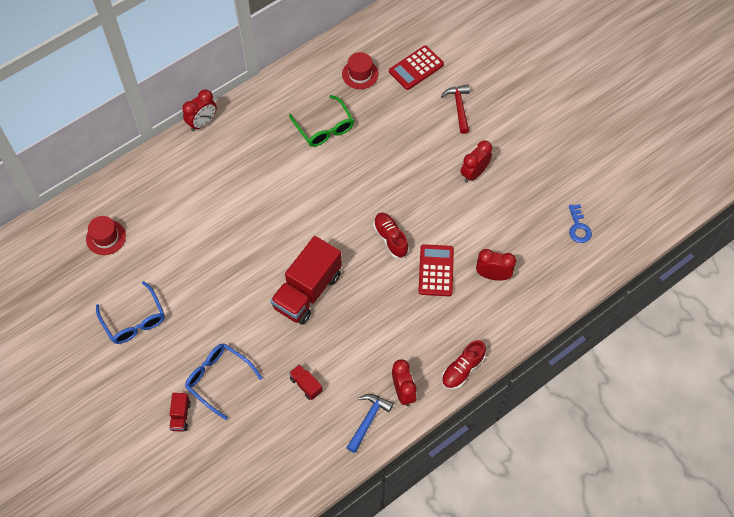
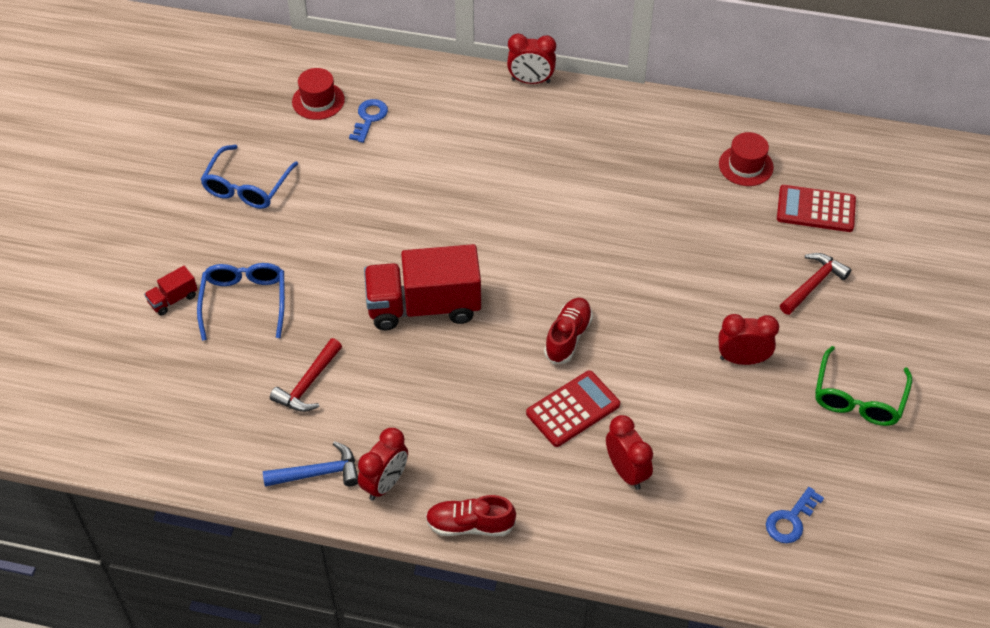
camera: 50 degrees right, 10 degrees down
(147, 221) = (369, 118): none -> blue key
(306, 385) = (308, 384): red truck -> red hammer
(324, 128) = (641, 182): green glasses -> green glasses (858, 398)

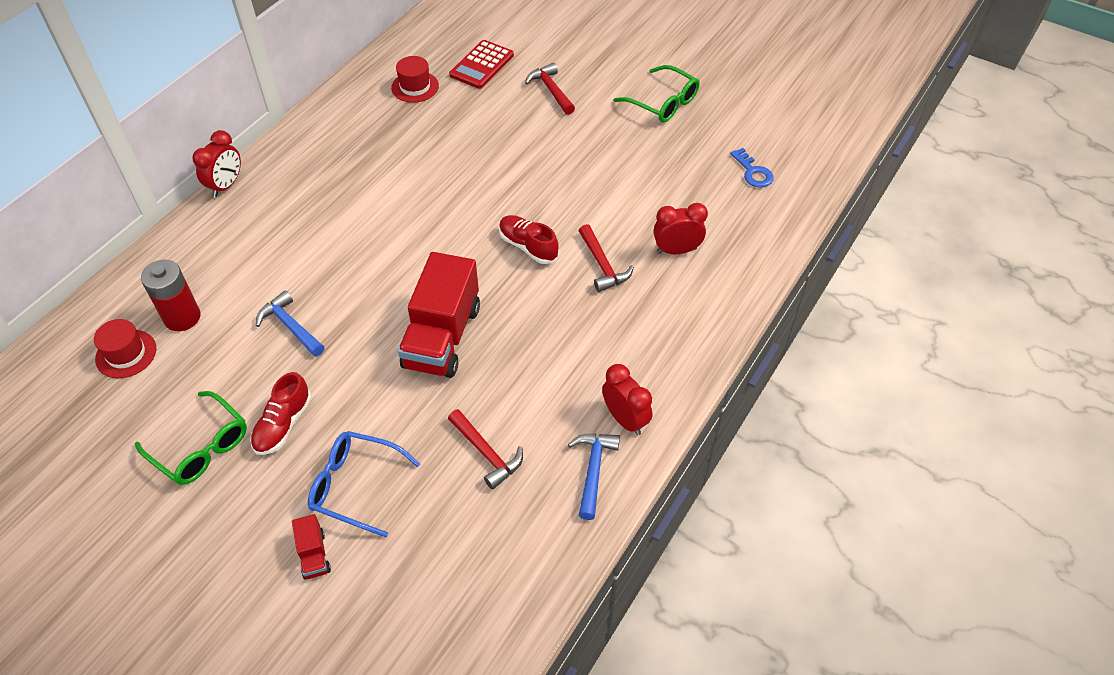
camera: 70 degrees left, 0 degrees up
(247, 187) = (201, 447): blue glasses -> green glasses
(369, 118) = (182, 317): blue key -> red battery
(390, 193) = (290, 326): none -> blue hammer
(470, 525) = (691, 368): red shoe -> red shoe (283, 424)
(573, 409) = (602, 265): red calculator -> red hammer
(742, 359) = (601, 150): red clock -> none

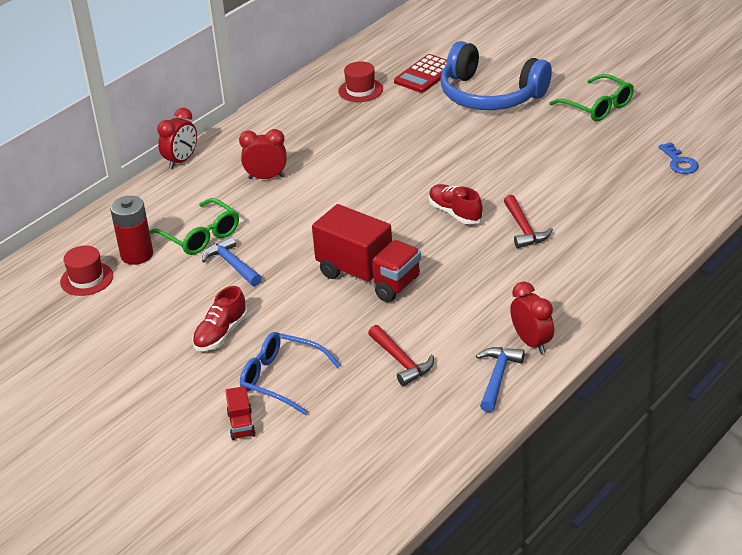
camera: 10 degrees right, 15 degrees down
(201, 447) = (148, 346): green glasses -> green glasses (201, 236)
(442, 337) = (369, 277): red truck -> red truck turned 75 degrees counterclockwise
(551, 90) = (490, 95): red hammer -> blue headphones
(676, 250) = (596, 220): red clock -> red clock (266, 177)

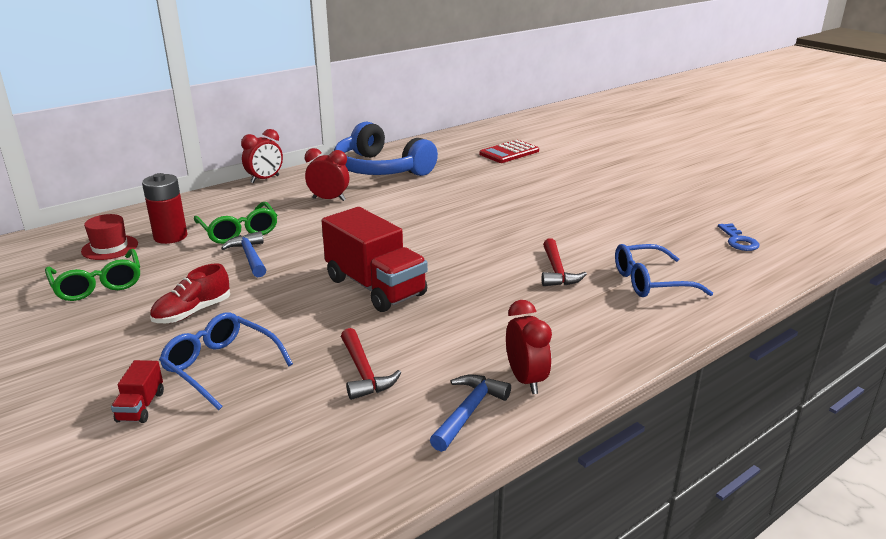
camera: 10 degrees right, 10 degrees down
(360, 90) = (447, 155): red hat -> none
(455, 213) = (491, 248): red shoe -> none
(490, 95) = (561, 171): blue headphones -> blue headphones (380, 169)
(598, 106) = (662, 191): green glasses -> green glasses (98, 284)
(608, 226) = (650, 282): none -> blue glasses

